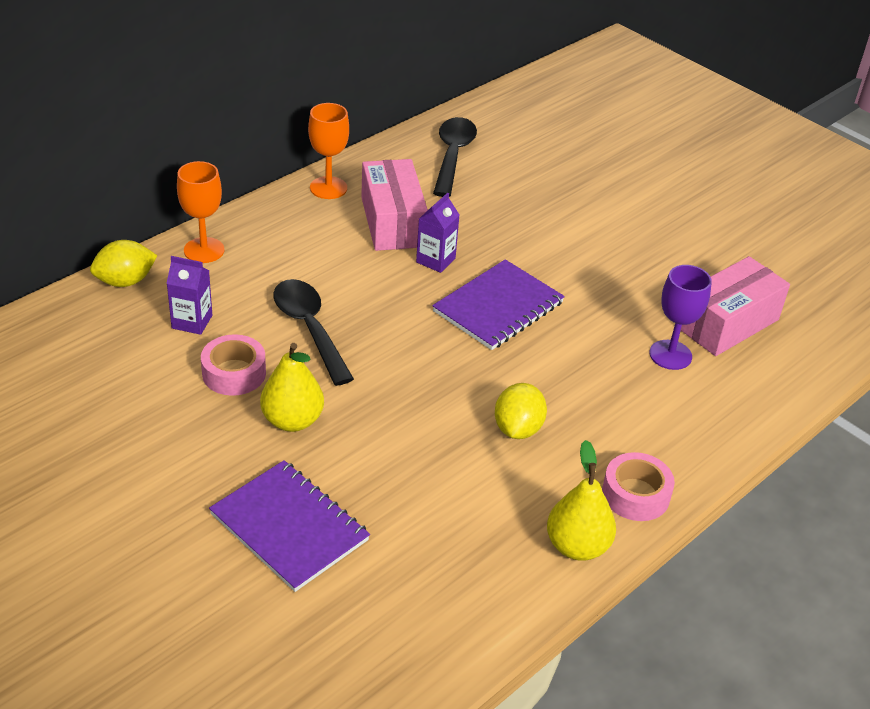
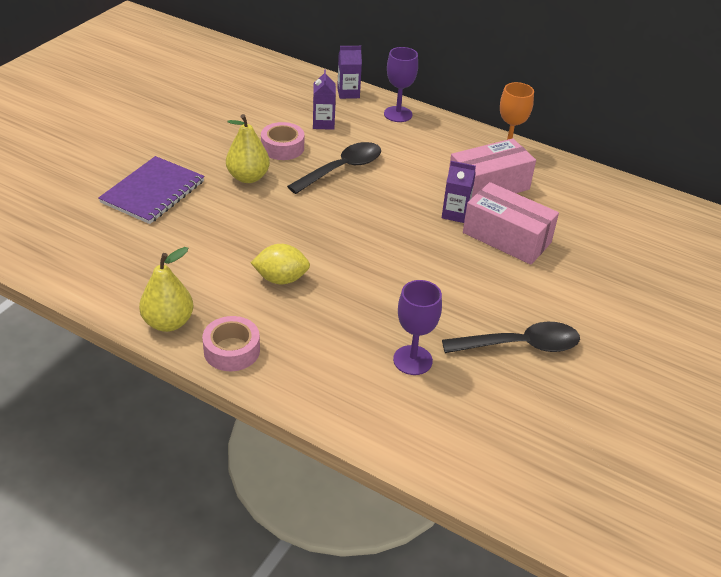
camera: 75 degrees right, 0 degrees up
(125, 281) = (348, 93): yellow lemon -> purple carton
(204, 250) = (398, 114): orange goblet -> purple goblet
(453, 156) = (602, 204): black spoon -> black spoon (520, 345)
(498, 307) = (417, 253): purple notebook -> none
(727, 323) = (480, 397): pink box -> pink box (506, 237)

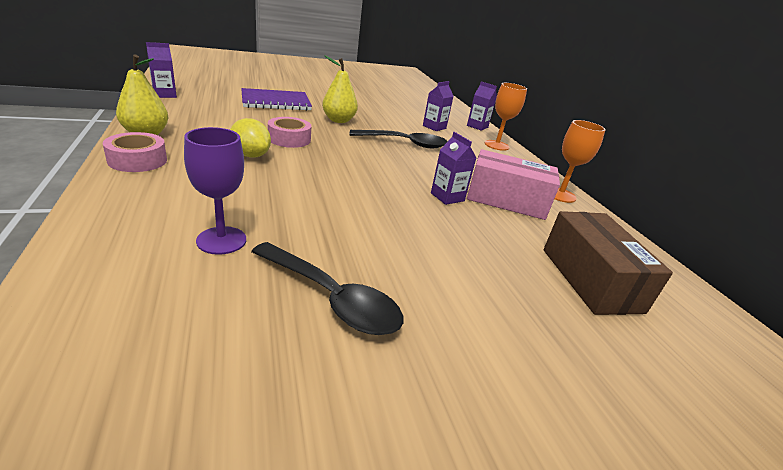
camera: 40 degrees right, 10 degrees down
(52, 264) = (164, 95): none -> purple carton
(282, 147) = (386, 122): pink tape -> pink tape (289, 139)
(398, 114) = (496, 145): purple goblet -> orange goblet
(506, 237) = (468, 230): pink box -> none
(602, 227) = (590, 279): none -> brown box

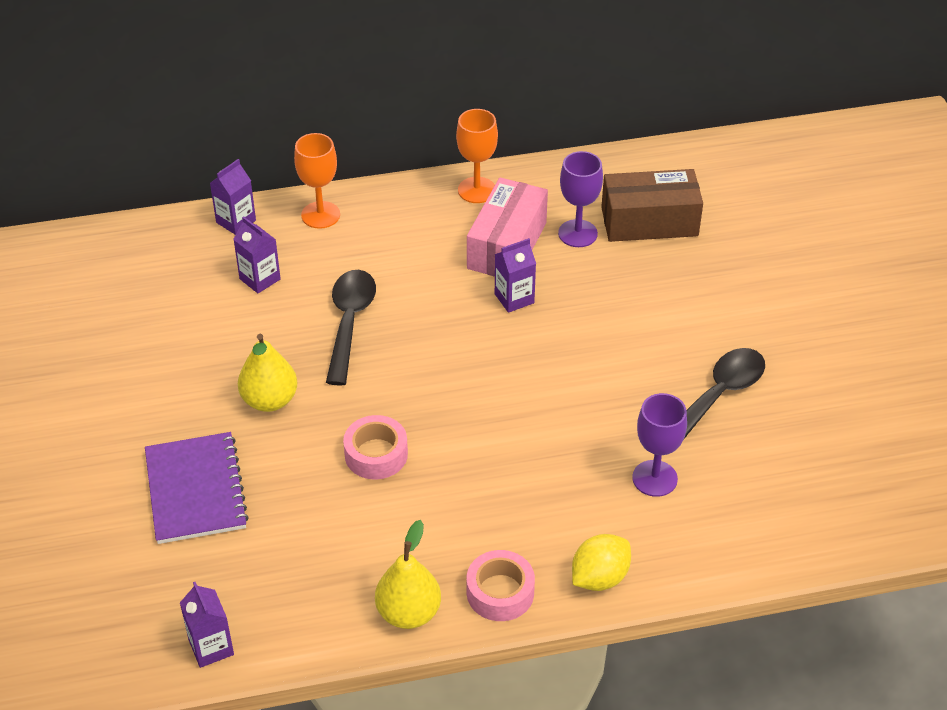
camera: 80 degrees left, 15 degrees up
(250, 155) = (449, 488): yellow lemon -> yellow lemon (599, 577)
(542, 234) = (577, 233): none -> purple goblet

